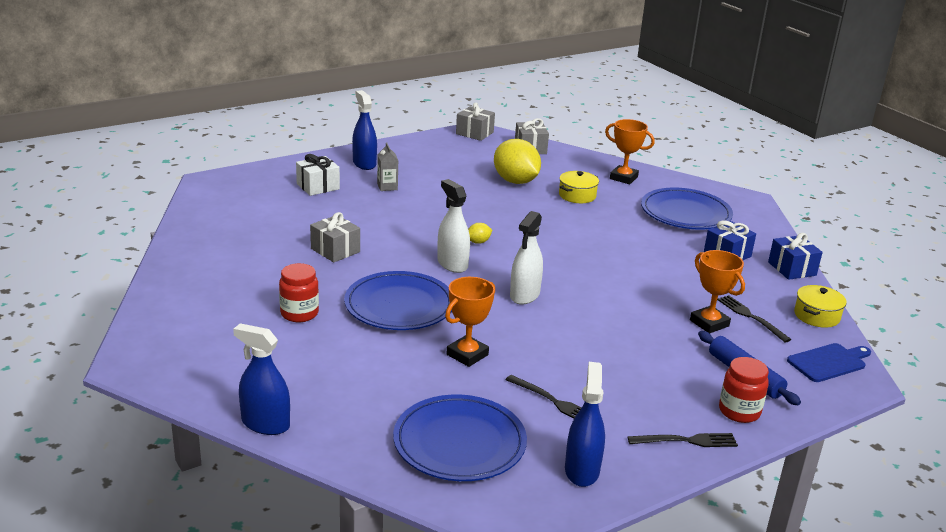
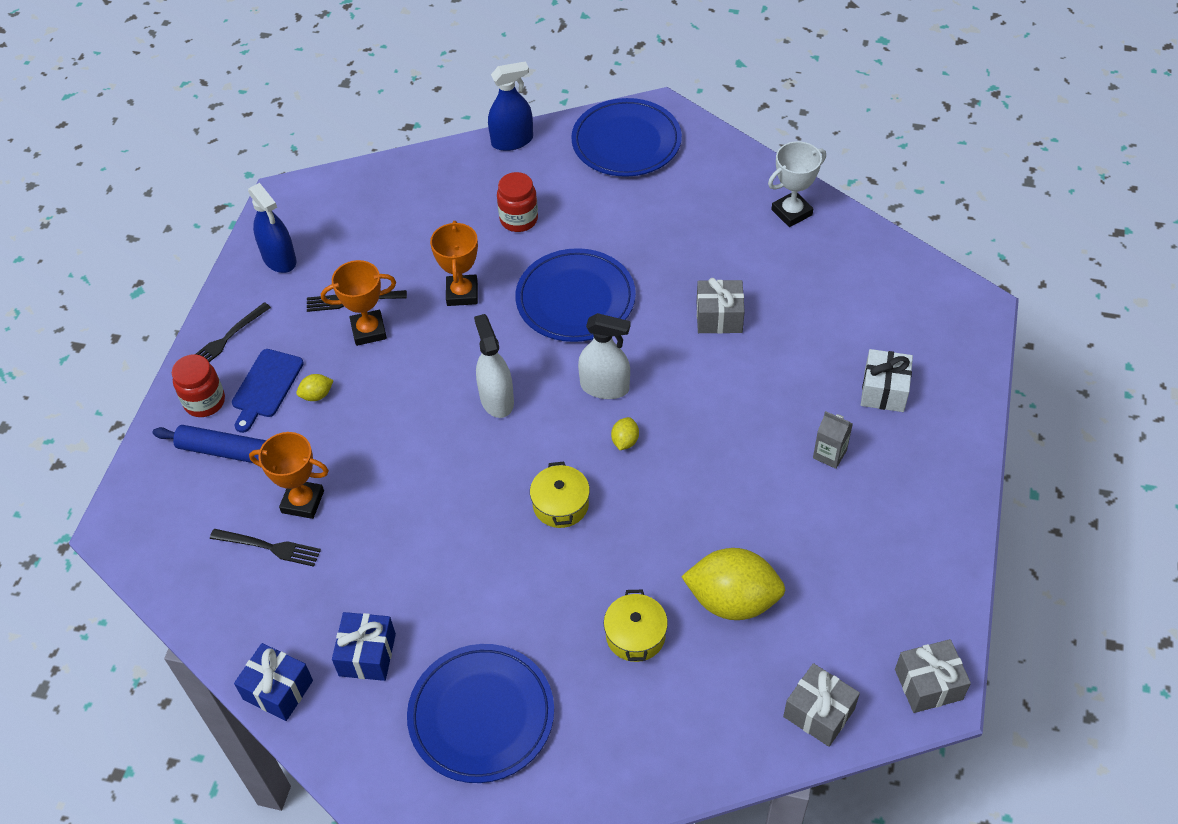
camera: 140 degrees right, 25 degrees up
(194, 261) = (791, 212): none -> white trophy
(299, 313) = (632, 231): red jar -> red jar (519, 219)
(364, 163) = (917, 476): blue spray bottle -> none
(459, 443) = (379, 219): blue plate -> blue plate (626, 142)
(623, 178) = (631, 744): orange trophy -> orange trophy (368, 331)
(645, 365) = (317, 395): none -> yellow lemon
(816, 316) = (204, 608): yellow pot -> yellow pot (560, 504)
(829, 362) = (158, 534): blue cutting board -> blue cutting board (266, 387)

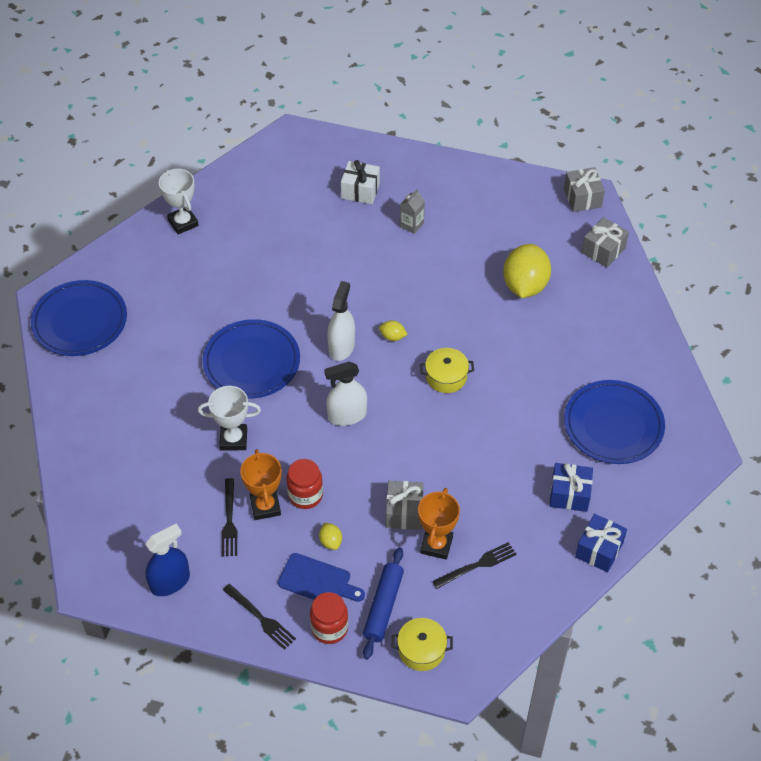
camera: 90 degrees left, 0 degrees up
(270, 547) = (478, 565): black fork -> black fork turned 45 degrees clockwise
(462, 293) = (233, 439): orange trophy -> white trophy
(512, 141) = (58, 403): blue spray bottle -> none
(519, 219) = (156, 399): red jar -> red jar (305, 495)
(635, 635) = (551, 338): yellow pot -> yellow pot (421, 650)
(719, 317) = (282, 274): grey gift -> grey gift (404, 512)

